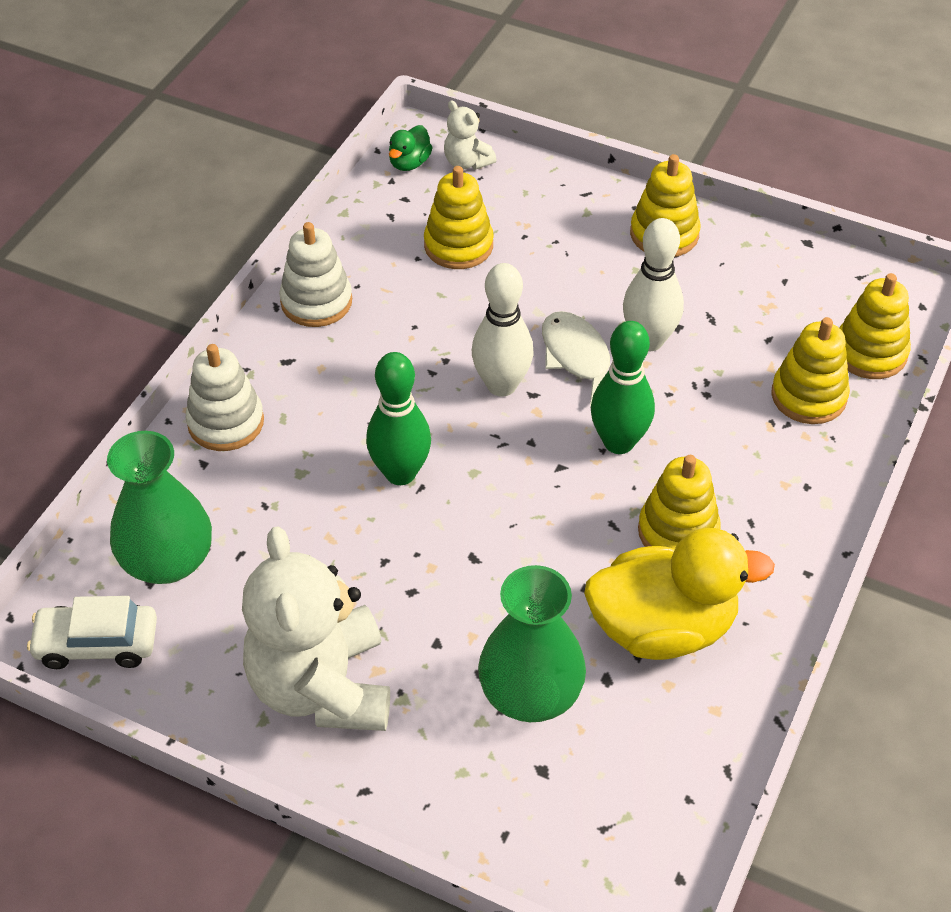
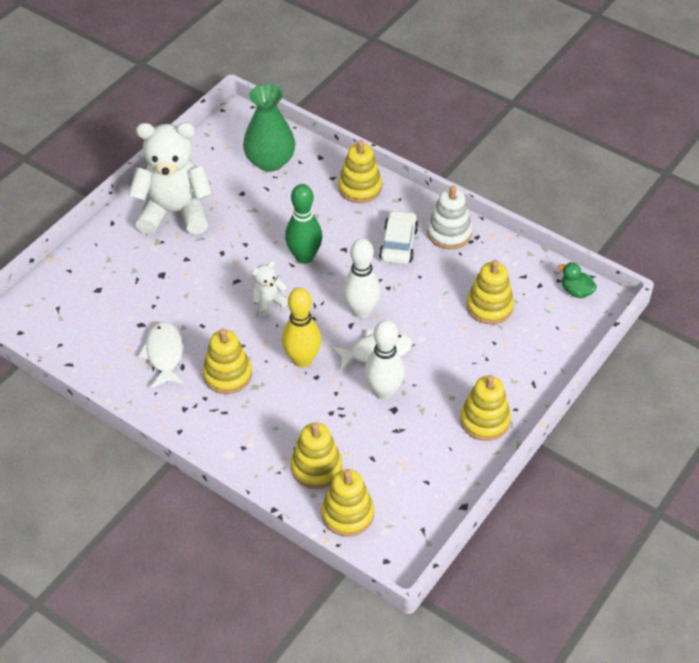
camera: 100 degrees right, 0 degrees up
(97, 644) = (227, 135): white car -> white car (398, 244)
(226, 422) = (360, 188): white stacking toy -> yellow stacking toy
(467, 162) = (574, 322): white teddy bear -> white teddy bear (268, 302)
(530, 694) = (142, 291): green vase -> none
(618, 442) = (302, 360): green bowling pin -> yellow bowling pin
(662, 628) = (164, 354): yellow duck -> white fish

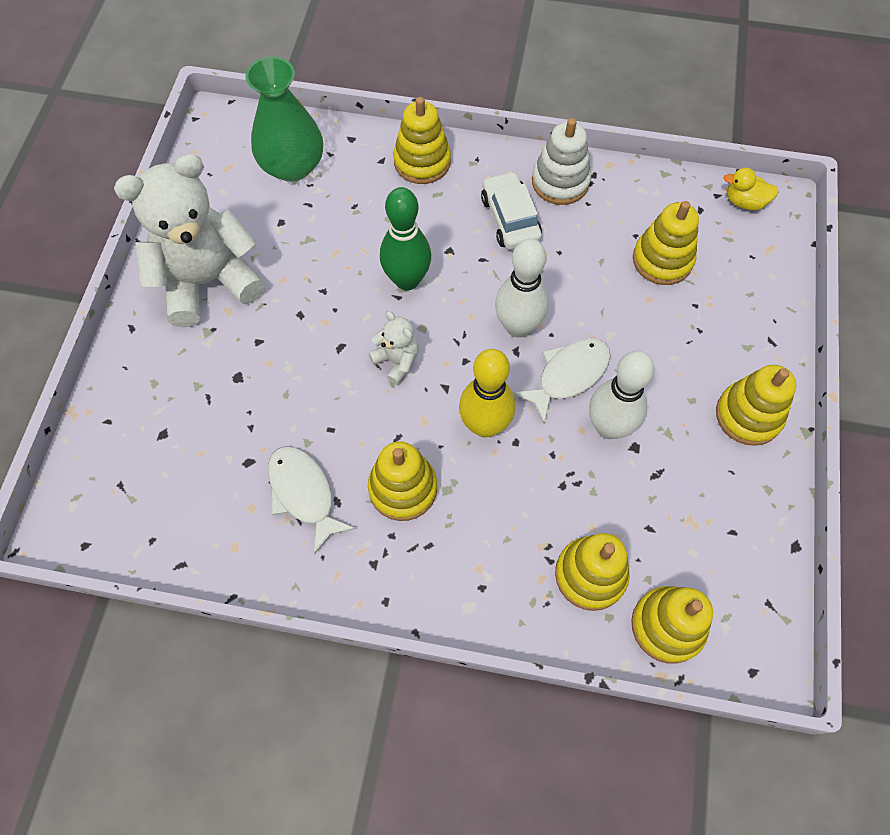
camera: 25 degrees left, 15 degrees up
(268, 302) = (397, 361): white teddy bear -> white teddy bear turned 105 degrees clockwise
(576, 291) = (744, 202): green duck -> yellow duck

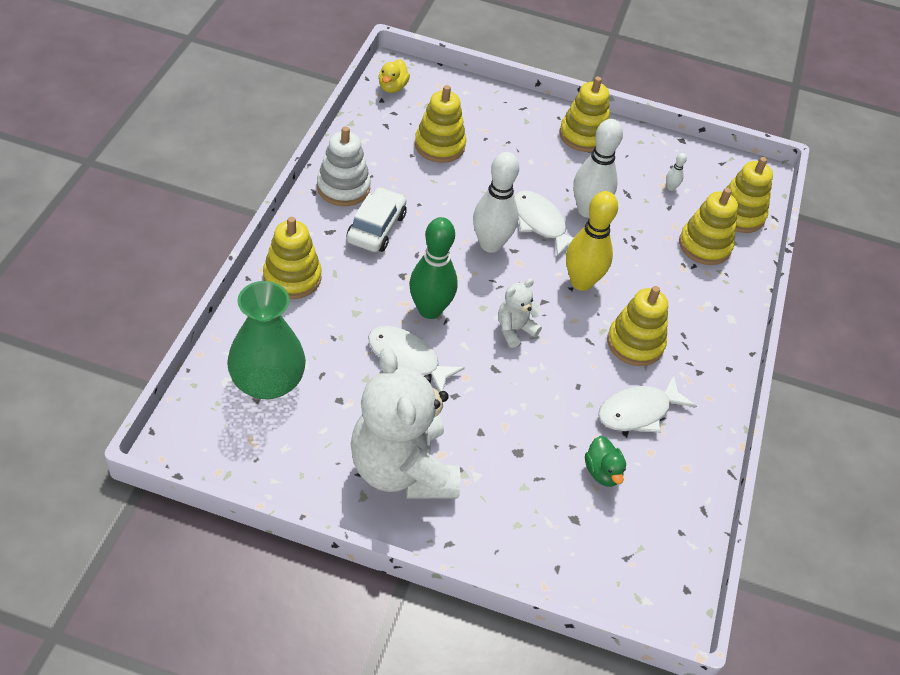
camera: 90 degrees left, 15 degrees down
(220, 458) = (602, 472): none -> green duck
(338, 268) = (407, 359): none -> white fish
(510, 219) = (376, 228): white car -> white car turned 120 degrees clockwise
(688, 530) = (671, 187): none -> white bowling pin

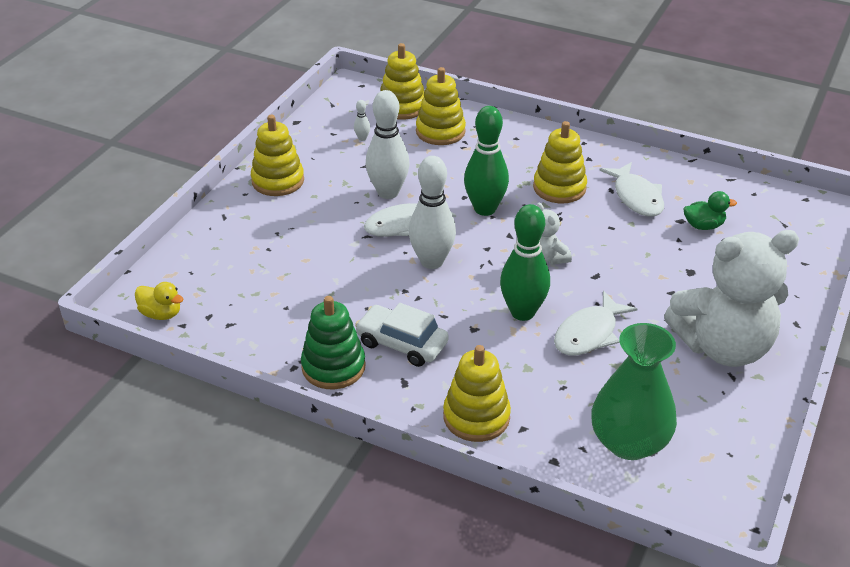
camera: 75 degrees left, 10 degrees down
(343, 188) = (333, 367): white stacking toy -> green stacking toy
(439, 145) = (274, 284): yellow stacking toy -> none
(581, 282) = (485, 209): yellow bowling pin -> green bowling pin

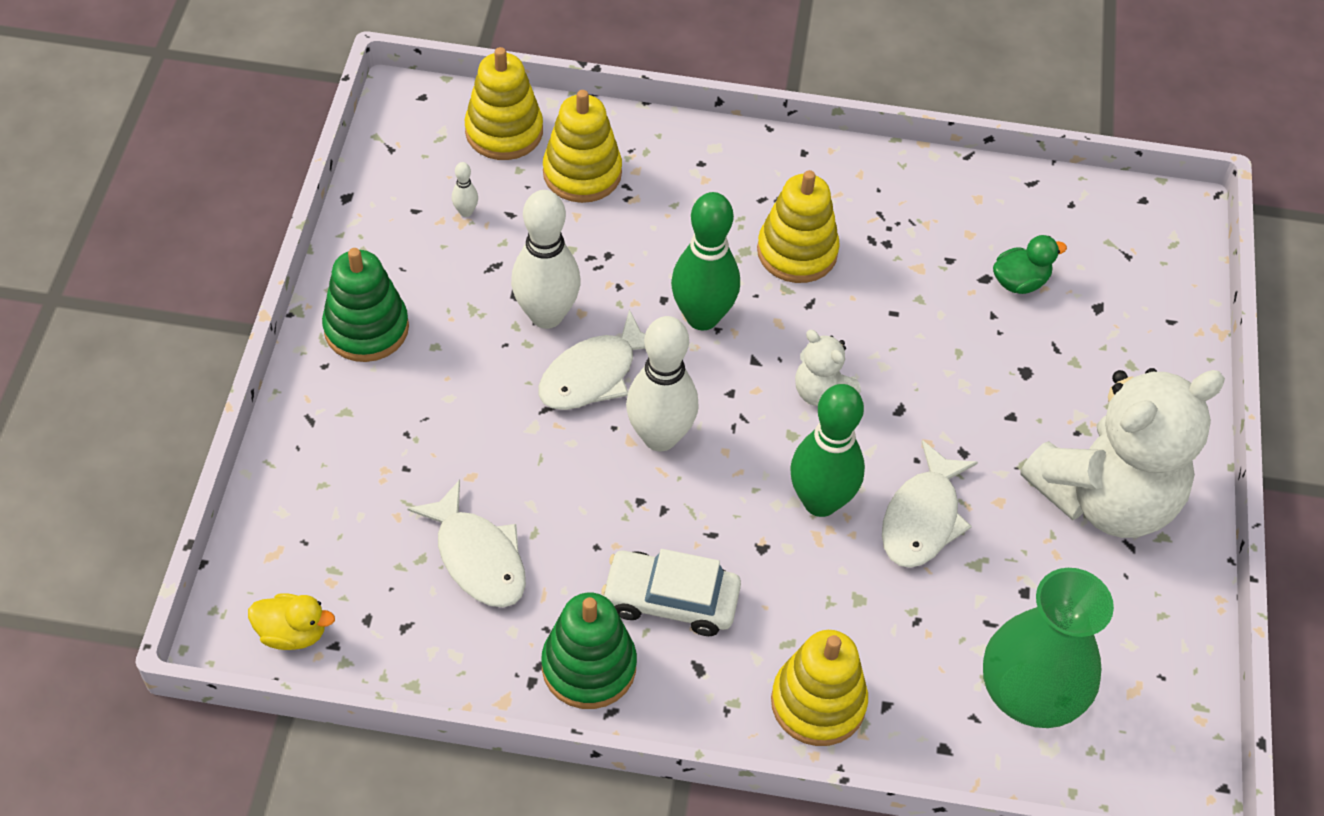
camera: 20 degrees left, 15 degrees up
(278, 181) = (366, 328): yellow stacking toy -> green stacking toy
(636, 197) = (912, 247): white fish -> white fish (478, 557)

